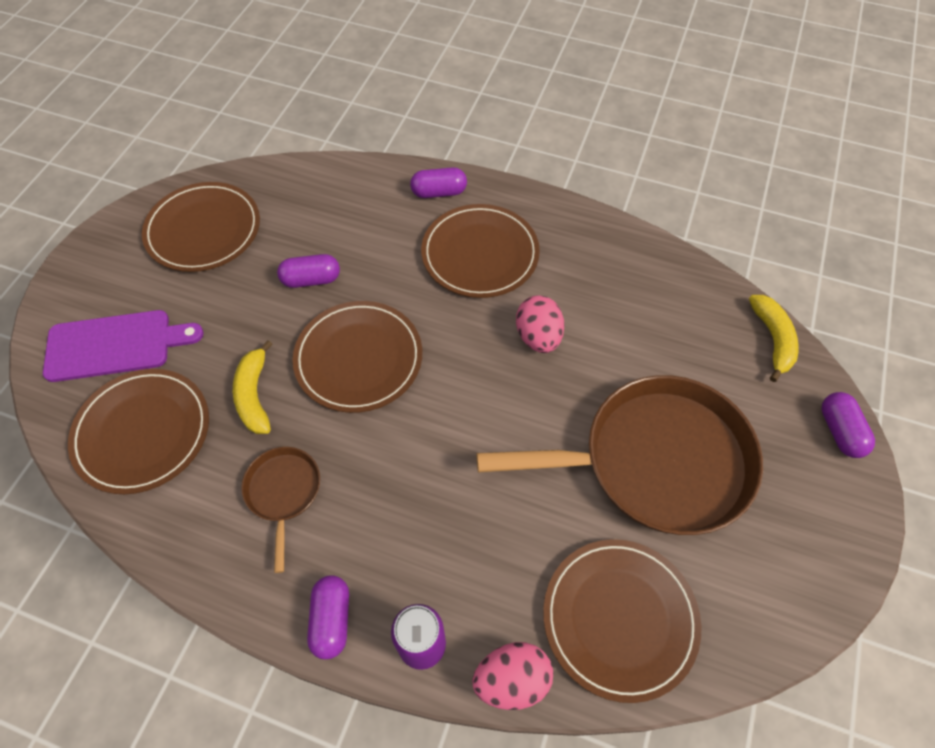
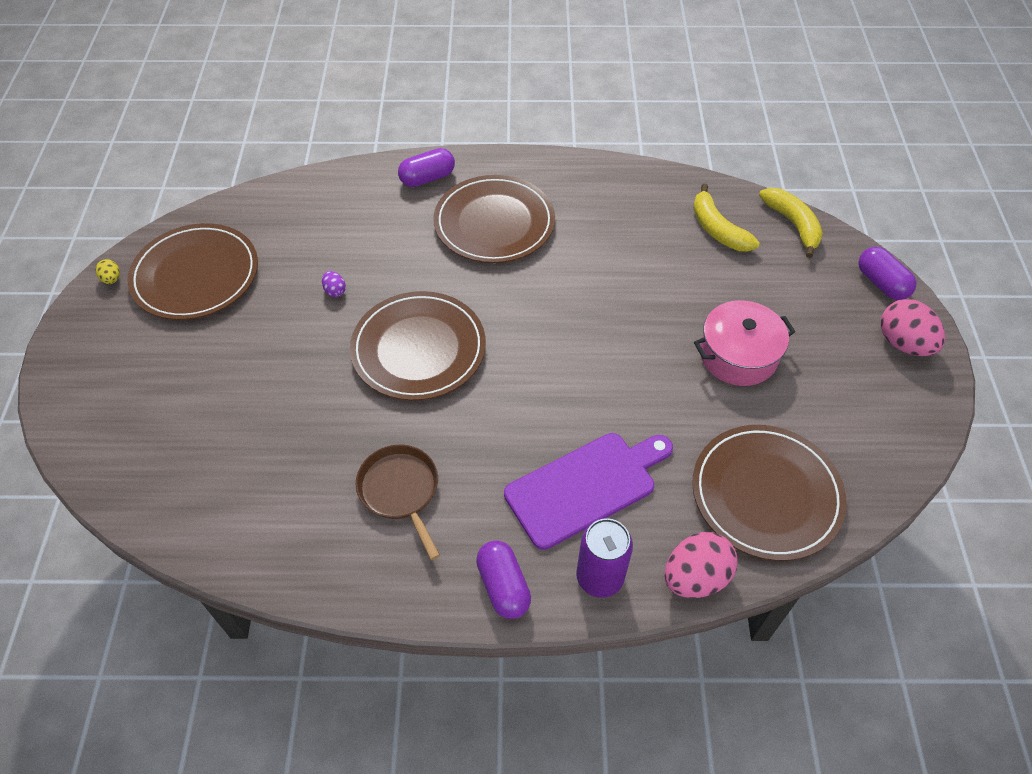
camera: 20 degrees left, 5 degrees down
(115, 345) = (151, 411): purple cutting board -> purple cutting board (585, 487)
(136, 214) = (112, 279): none -> yellow egg
(142, 432) = (224, 483): brown plate -> none
(254, 395) = (327, 413): yellow banana -> yellow banana (717, 229)
(311, 279) = (335, 291): purple capsule -> purple egg
(538, 337) = (584, 280): pink egg -> pink egg (903, 343)
(655, 462) = (738, 355): brown pan -> pink pot

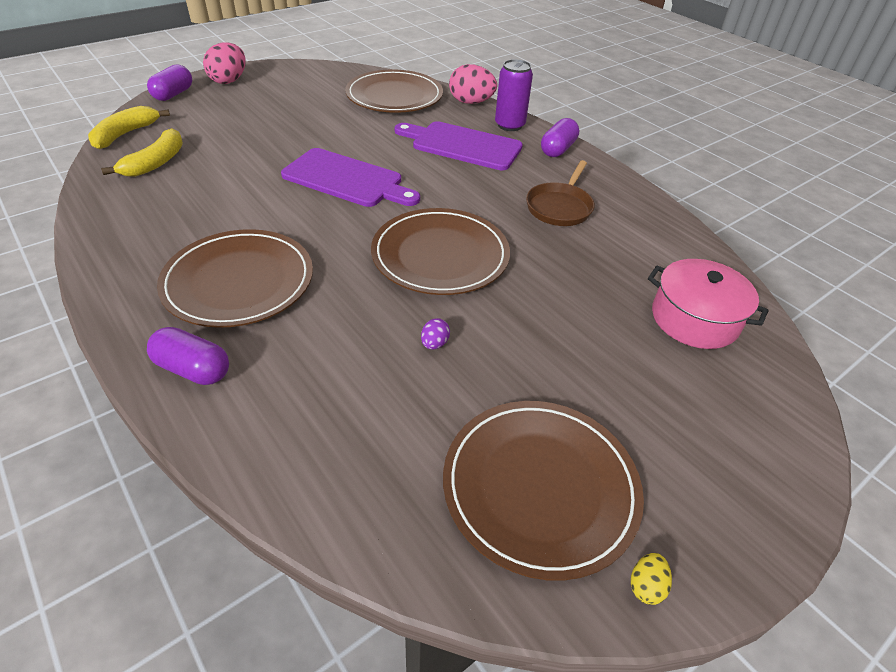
camera: 130 degrees left, 10 degrees down
(588, 345) = (346, 179): none -> purple cutting board
(738, 355) = (294, 125): pink pot -> pink pot (694, 319)

